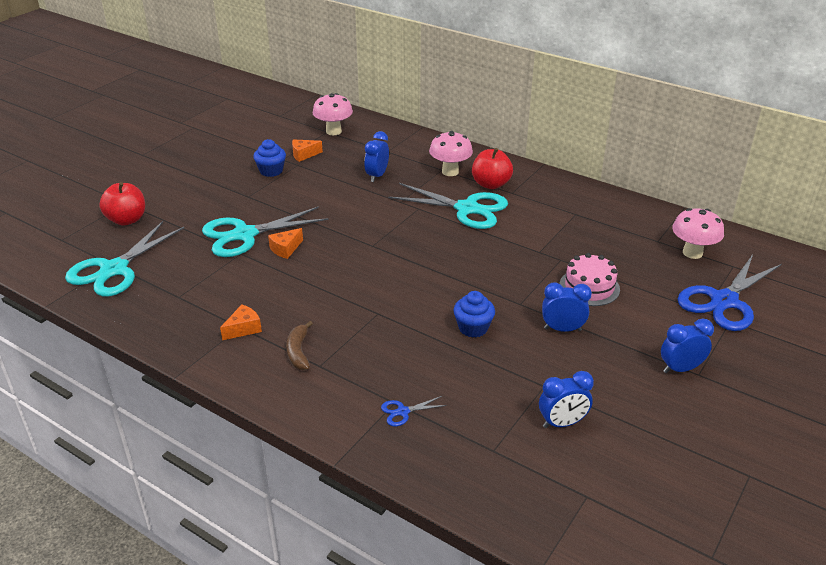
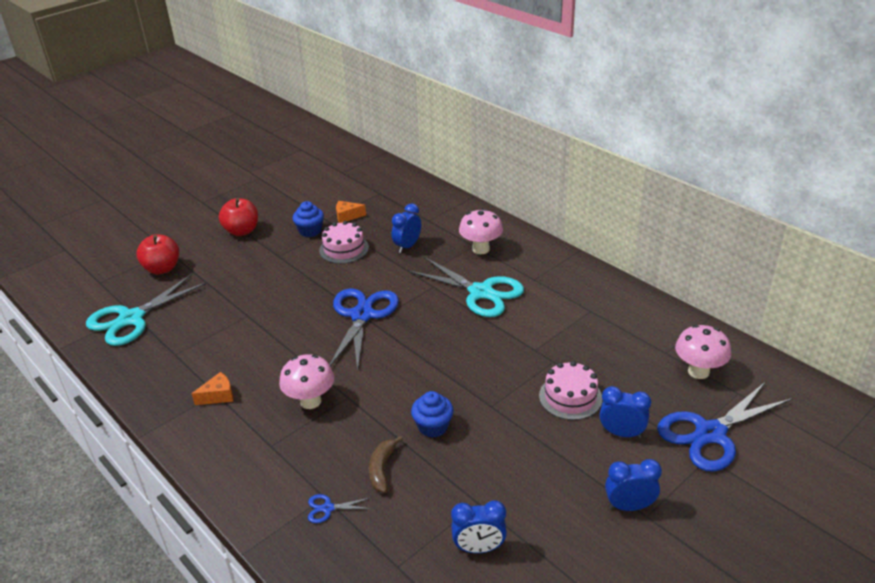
camera: 15 degrees right, 0 degrees up
(245, 235) = (259, 296): turquoise scissors -> none
(285, 249) = (290, 316): orange cheese -> none
(298, 352) = (257, 428): brown banana -> brown banana (382, 469)
(314, 184) = (344, 249): none -> pink cake
(333, 131) = (385, 194): pink mushroom -> pink mushroom (310, 401)
(359, 241) = (362, 315): none -> blue scissors
(491, 184) = (516, 267): red apple -> red apple (242, 231)
(562, 329) = (523, 441): blue clock -> blue clock (621, 433)

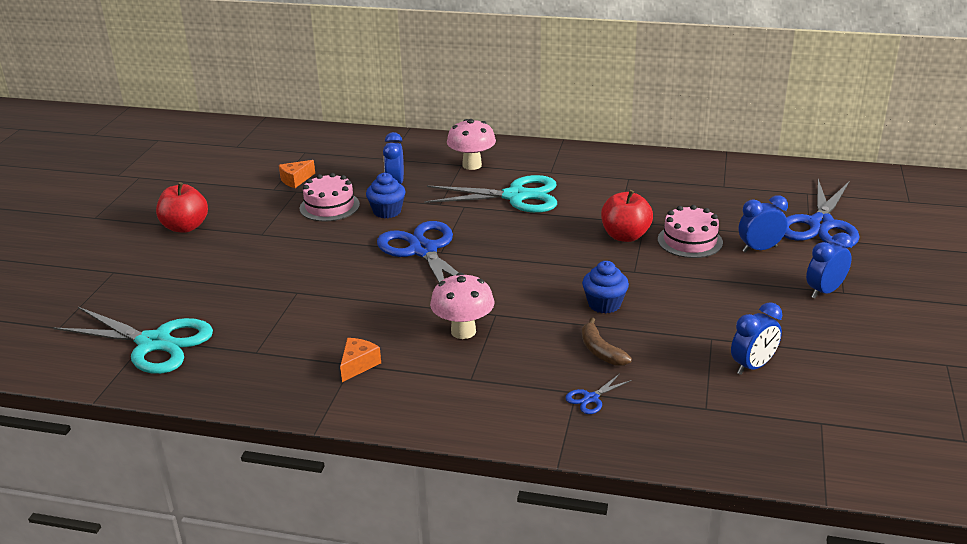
camera: 35 degrees left, 5 degrees down
(131, 319) = (154, 343): turquoise scissors -> turquoise scissors turned 75 degrees counterclockwise
(162, 268) = (129, 289): red apple -> red apple (625, 236)
(310, 231) = (269, 203): blue cupcake -> blue cupcake (387, 211)
(698, 371) = (763, 189): pink mushroom -> none

